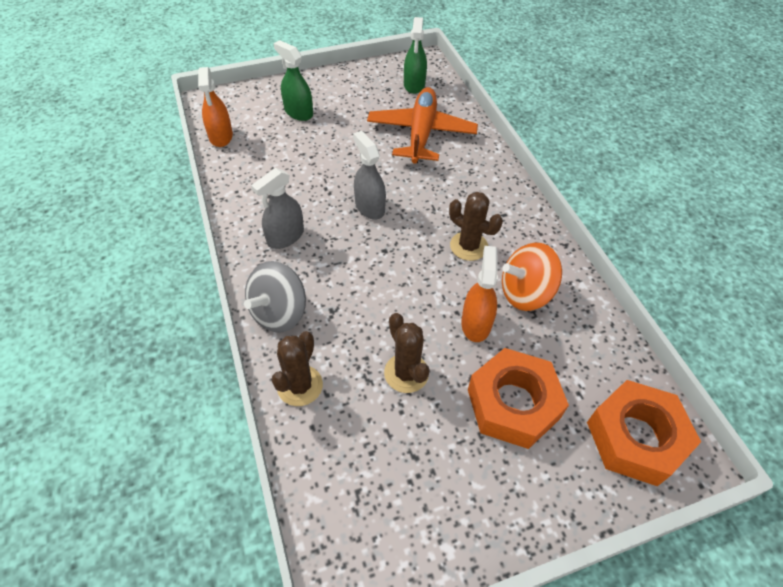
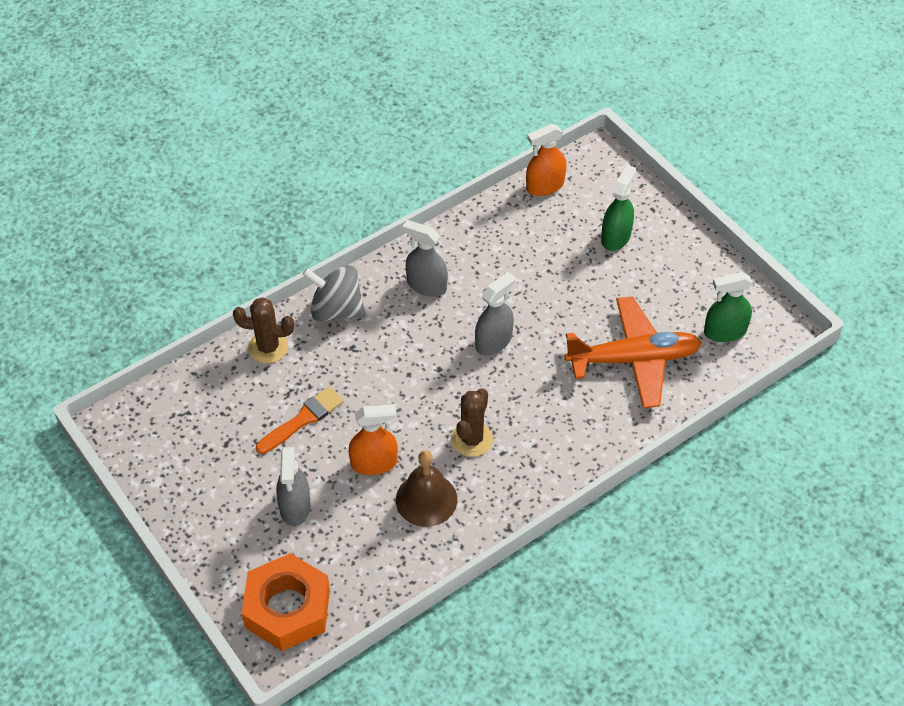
camera: 75 degrees right, 0 degrees up
(406, 373) = (302, 419): brown cactus -> orange brush
(513, 404) = (295, 507): orange nut -> grey spray bottle
(525, 293) = (426, 499): orange spinning top -> brown bell

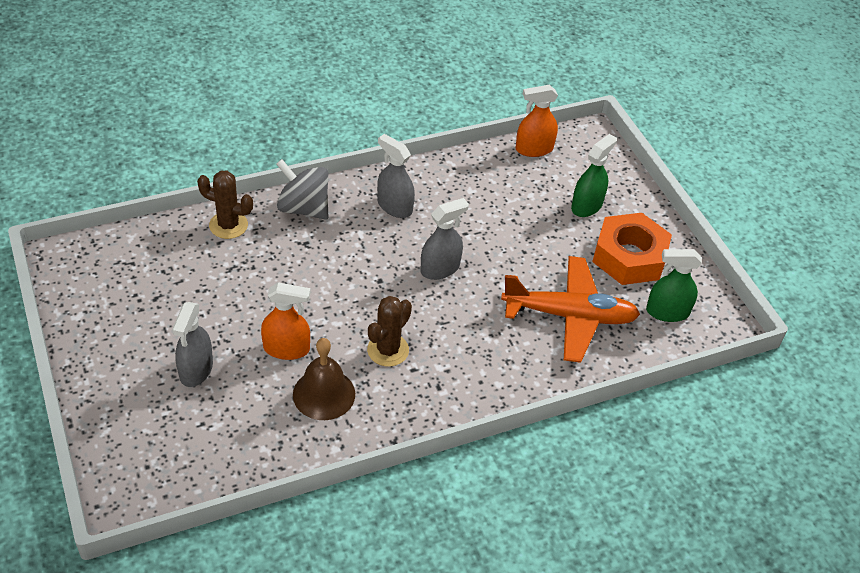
camera: 10 degrees right, 5 degrees down
(287, 608) = (150, 461): orange nut -> orange nut (629, 257)
(302, 419) = (235, 294): orange brush -> none

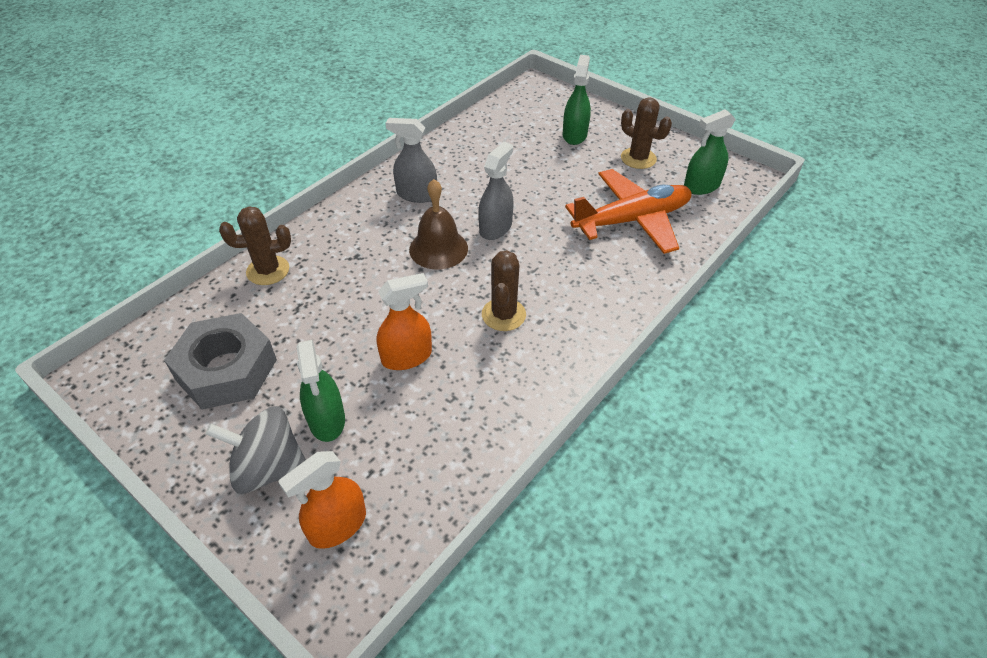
camera: 25 degrees left, 0 degrees up
(149, 296) = (226, 370): none -> grey nut
(196, 369) = (327, 420): grey spray bottle -> green spray bottle
(303, 208) = (333, 227): grey spinning top -> grey spinning top (268, 468)
(324, 394) = (474, 382): brown bell -> brown bell (438, 248)
(534, 149) = (499, 110): orange spray bottle -> orange spray bottle (337, 525)
(629, 257) = (638, 158): orange nut -> brown cactus

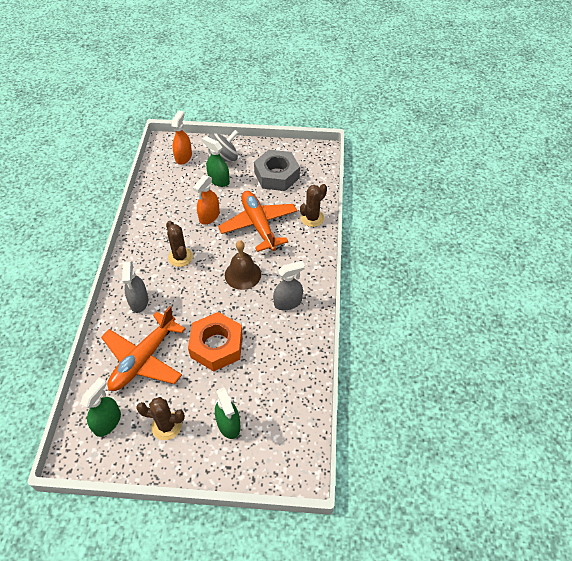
camera: 145 degrees right, 5 degrees up
(349, 301) = (258, 225): none -> orange plane
(495, 228) = (223, 305): grey spray bottle -> grey spray bottle (139, 301)
(536, 194) = (216, 345): none -> orange nut

